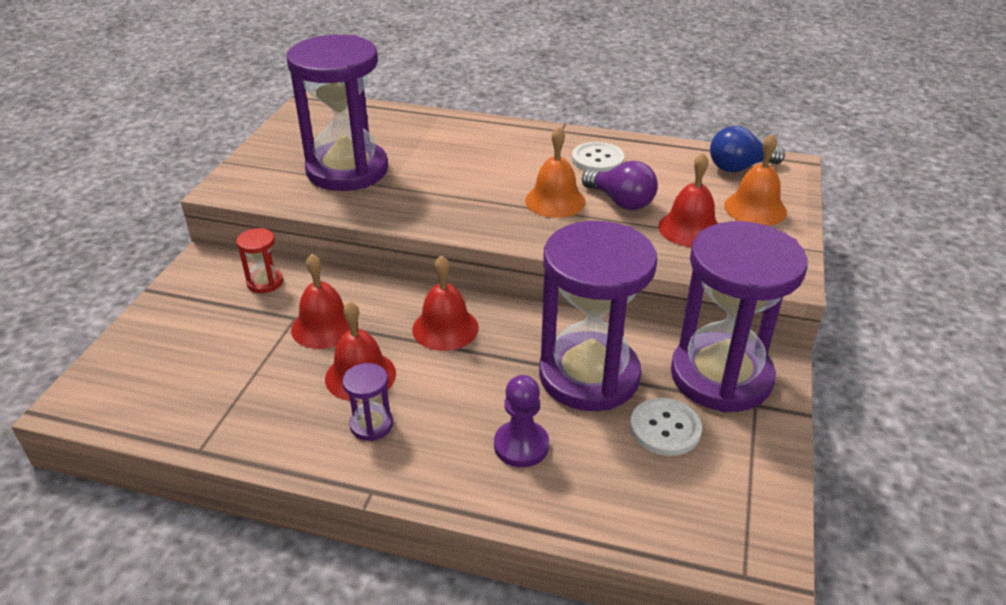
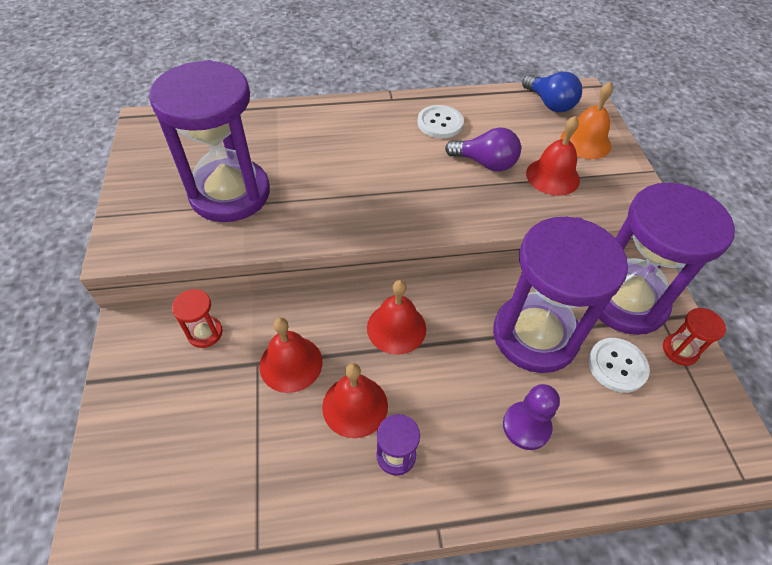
camera: 25 degrees left, 15 degrees up
(555, 201) = (433, 177): orange bell -> none
(739, 167) = (549, 104): blue light bulb -> blue light bulb turned 90 degrees counterclockwise
(755, 438) = (680, 350): none -> red hourglass

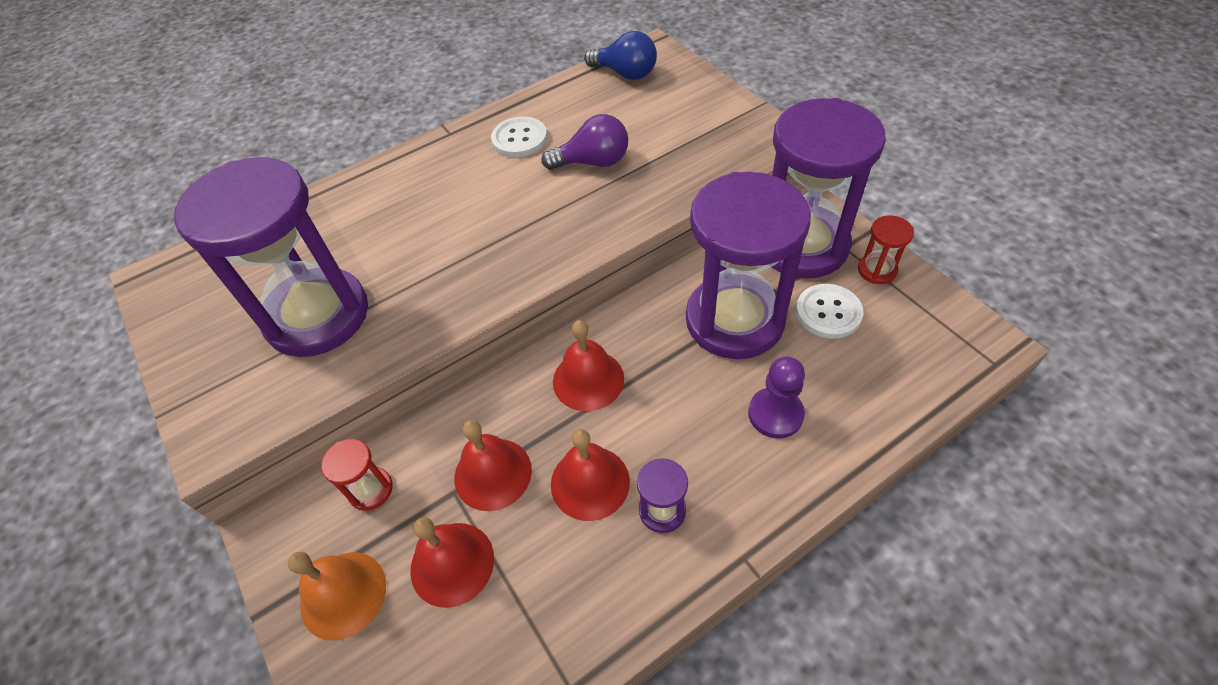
camera: 20 degrees left, 0 degrees up
(552, 176) = (670, 147): red bell -> red bell (452, 563)
(585, 142) = (683, 99): orange bell -> orange bell (343, 594)

